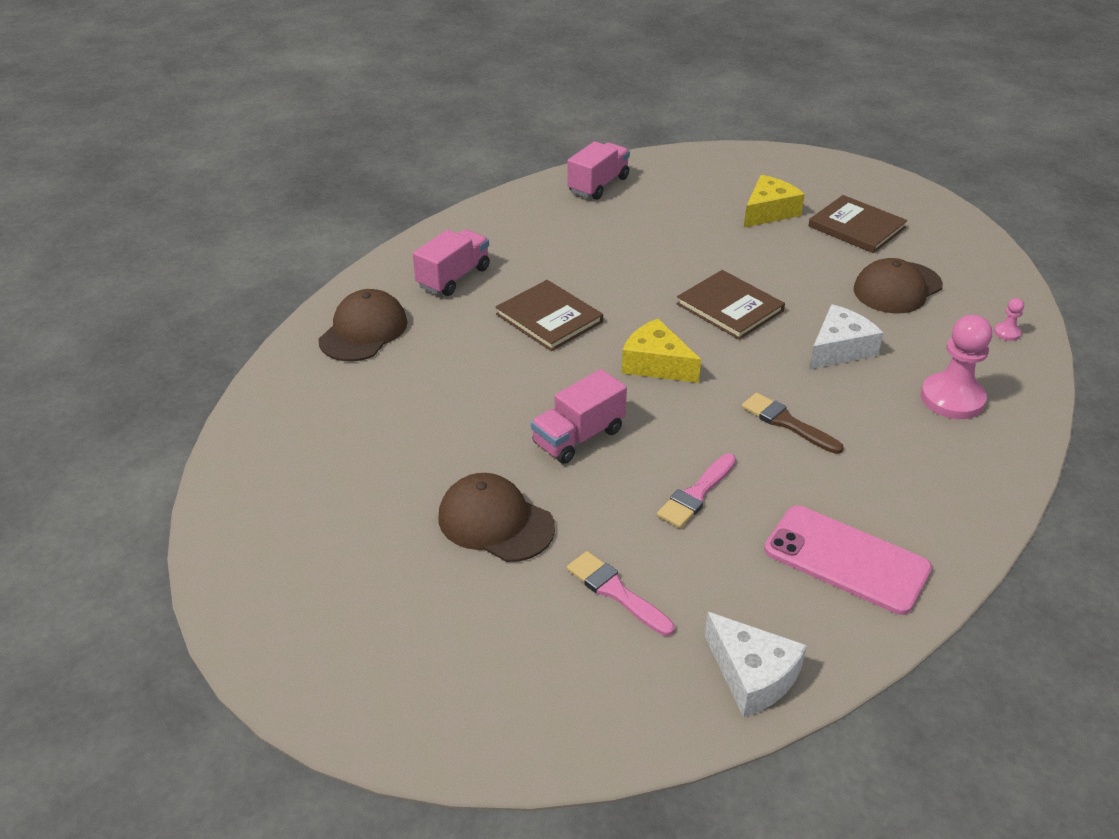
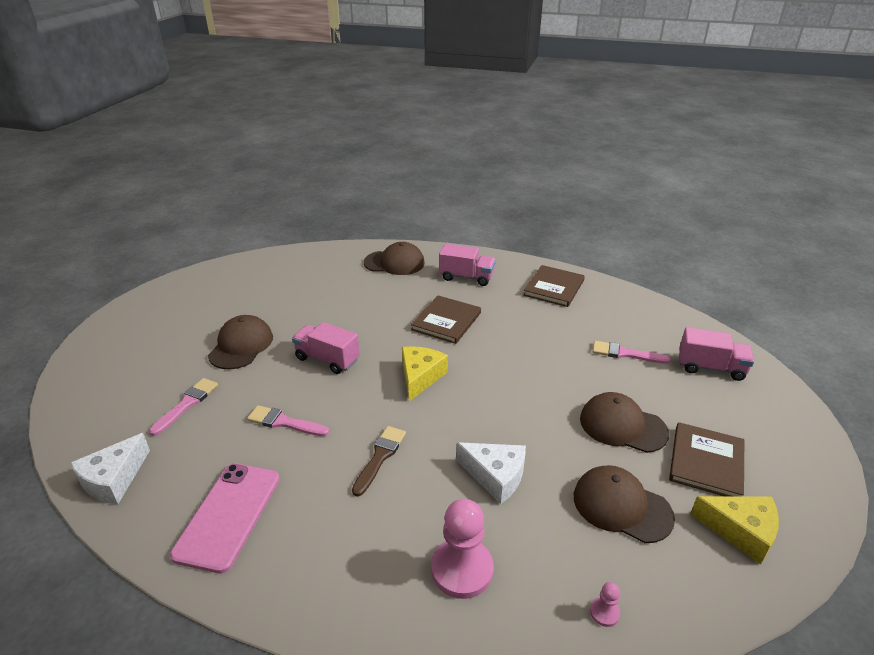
camera: 70 degrees right, 5 degrees down
(598, 185) = (628, 306): pink truck -> pink truck (710, 368)
(683, 215) = (625, 354): none -> pink brush
(730, 307) = (514, 401): brown book -> brown book (554, 288)
(769, 212) = (676, 400): yellow cheese -> yellow cheese (740, 531)
(794, 253) = (622, 426): none -> brown cap

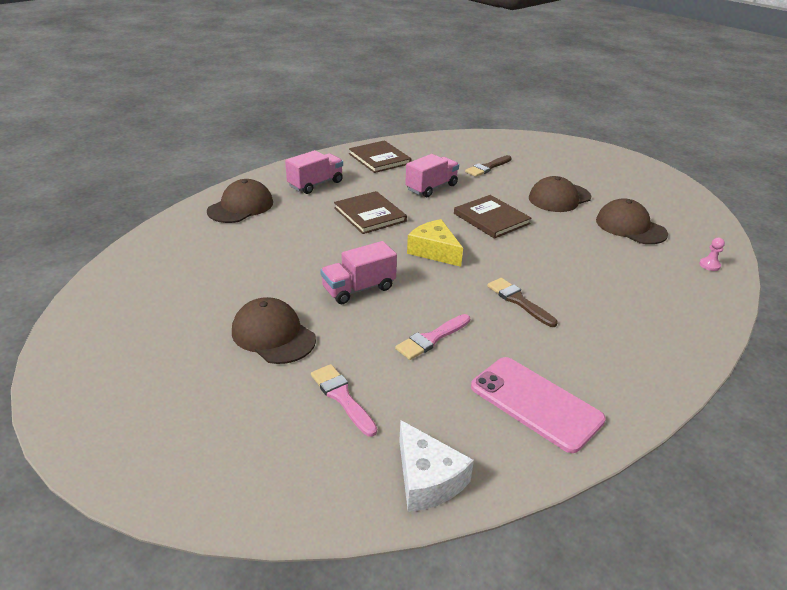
camera: 60 degrees left, 0 degrees up
(462, 569) = (654, 302): pink pawn -> none
(495, 476) = (575, 259): white cheese -> none
(621, 506) = (630, 227): brown cap -> brown cap turned 75 degrees clockwise
(625, 354) = (487, 167): pink brush -> brown brush
(706, 462) = (610, 188): brown book -> brown book (491, 219)
(710, 368) = (528, 150): pink truck -> pink truck (431, 187)
(740, 531) = (668, 202): yellow cheese -> none

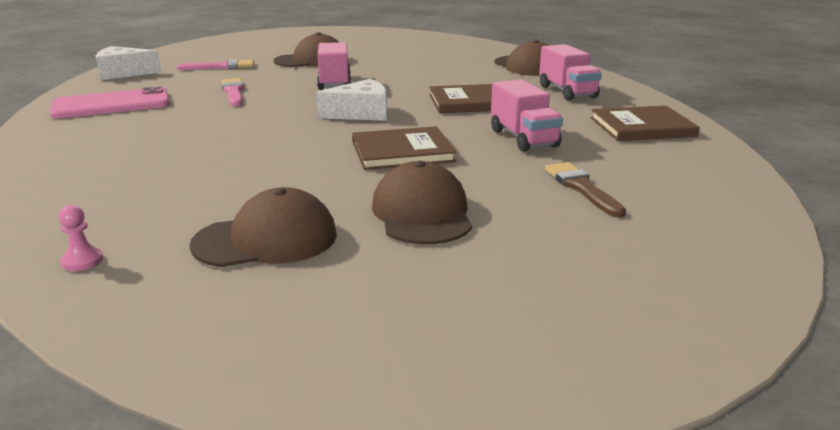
camera: 115 degrees right, 10 degrees down
(434, 251) = (361, 113): yellow cheese -> white cheese
(518, 301) = (226, 126): brown brush -> none

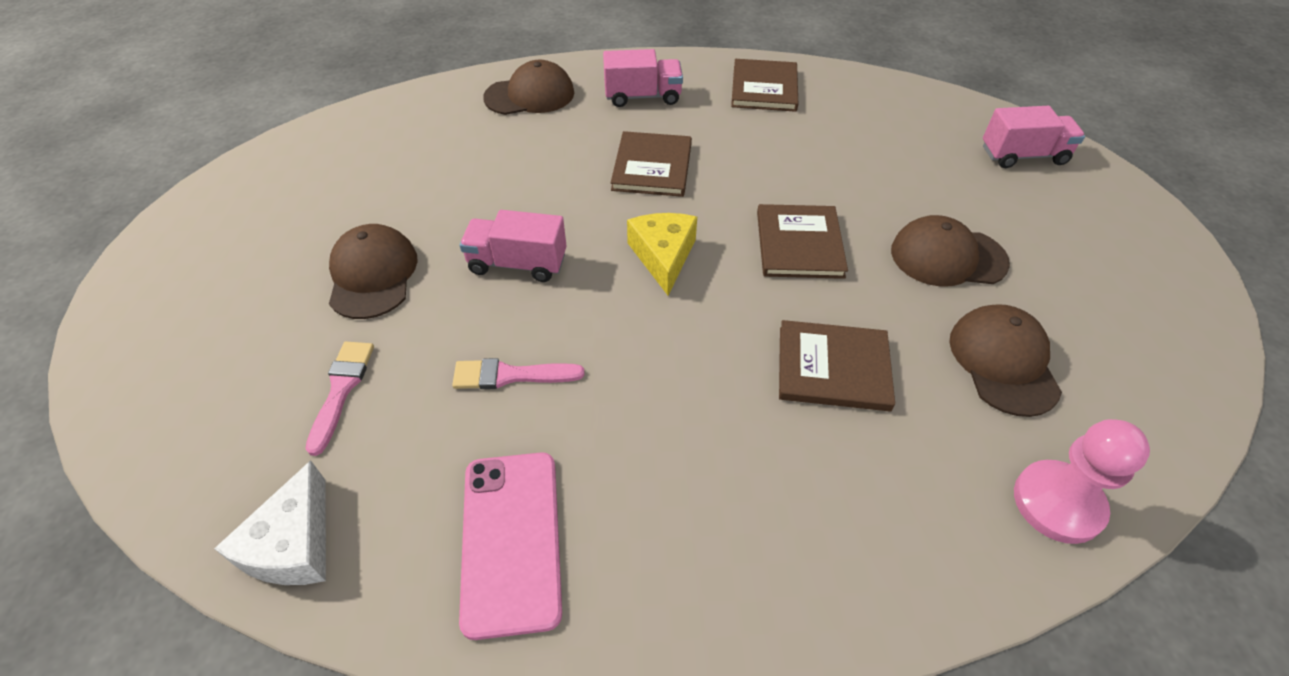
camera: 75 degrees left, 25 degrees up
(82, 261) = (1058, 503): pink pawn -> pink pawn, size x2.26
(249, 170) = (833, 368): none -> brown book
(361, 113) = (663, 256): white cheese -> yellow cheese
(523, 138) = (778, 160): pink truck -> pink truck (1023, 155)
(581, 188) = (898, 160): brown brush -> none

